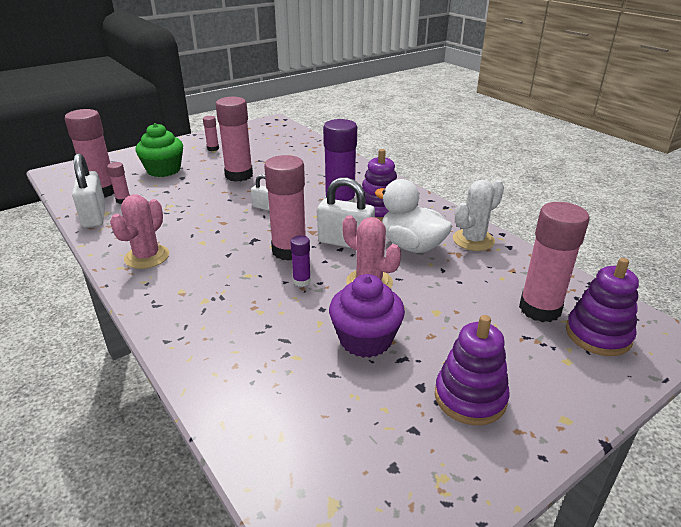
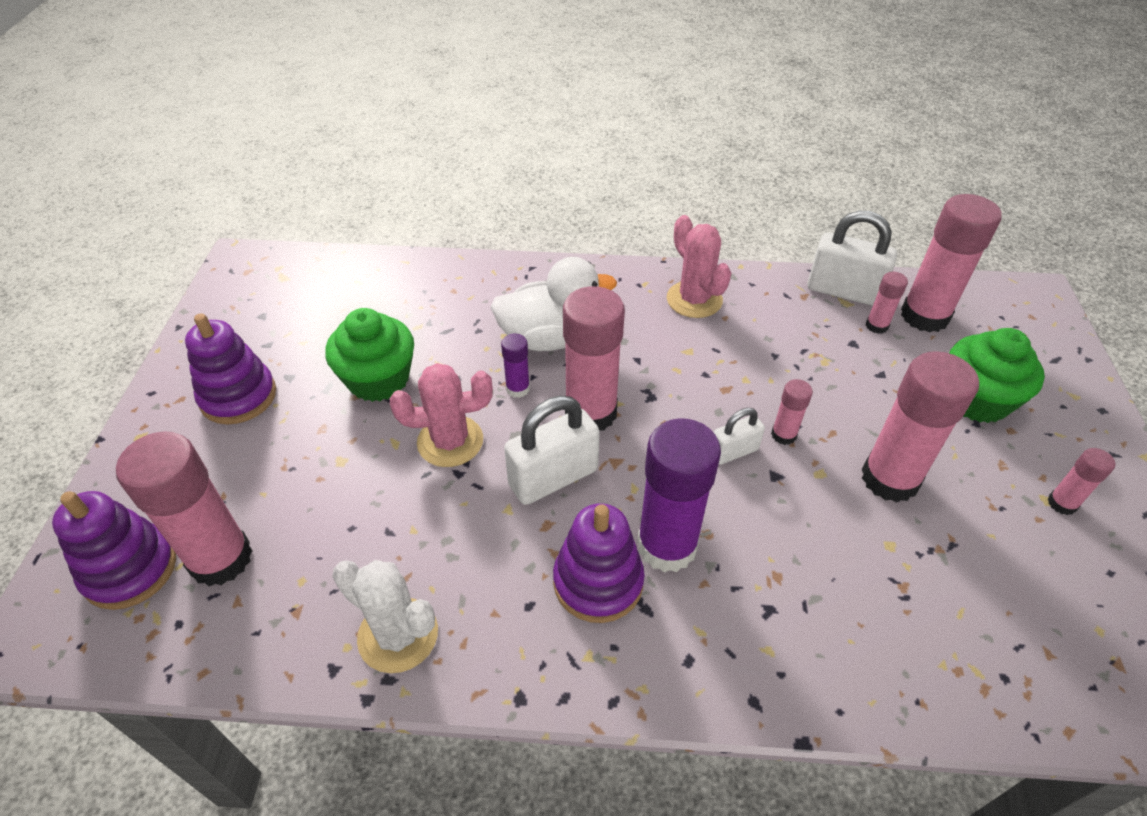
camera: 130 degrees right, 15 degrees up
(240, 200) = (783, 435): none -> pink glue stick
(365, 339) = (378, 379): purple cupcake -> green cupcake
(411, 246) = (469, 542): white duck -> white duck (549, 338)
(473, 240) = (398, 635): white cactus -> white cactus turned 60 degrees counterclockwise

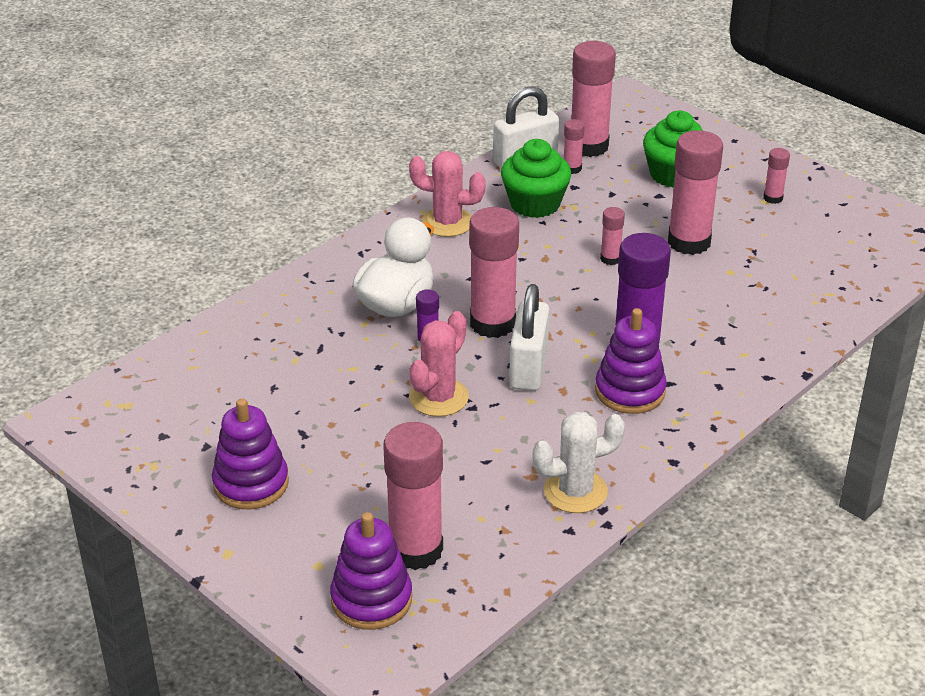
camera: 50 degrees left, 10 degrees down
(378, 379) = (329, 404): green cupcake -> green cupcake (535, 204)
(733, 451) = (599, 285): white padlock -> none

